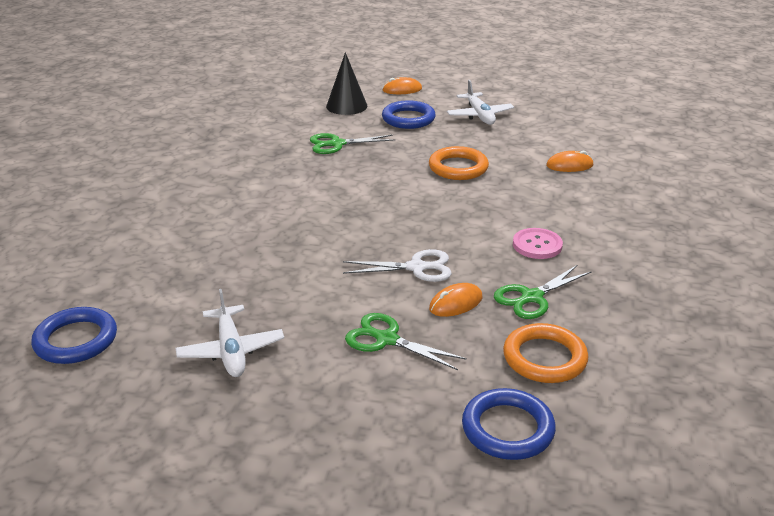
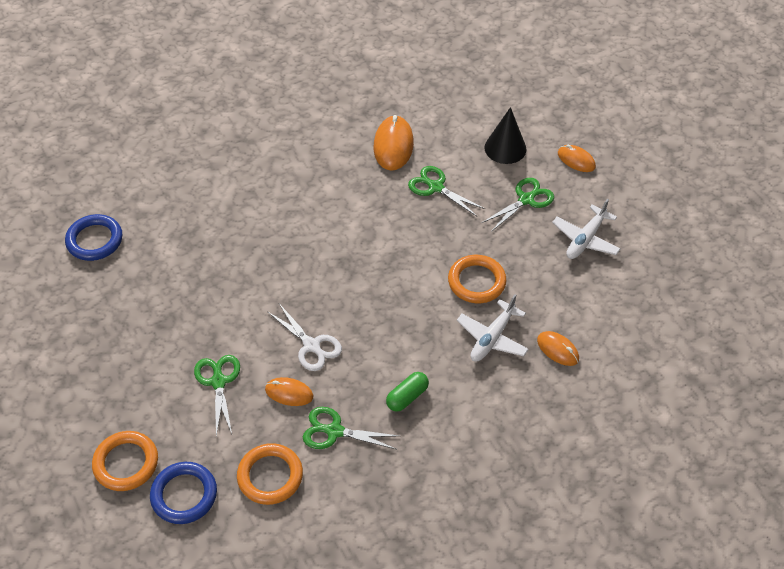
camera: 50 degrees right, 20 degrees up
(231, 350) = (144, 315): white plane -> white plane (492, 338)
(263, 142) = (393, 145): none -> orange mouse
(408, 119) = (526, 199): blue ring -> green scissors
(414, 455) = (126, 463): none -> orange ring
(537, 245) = (407, 397): pink button -> green capsule

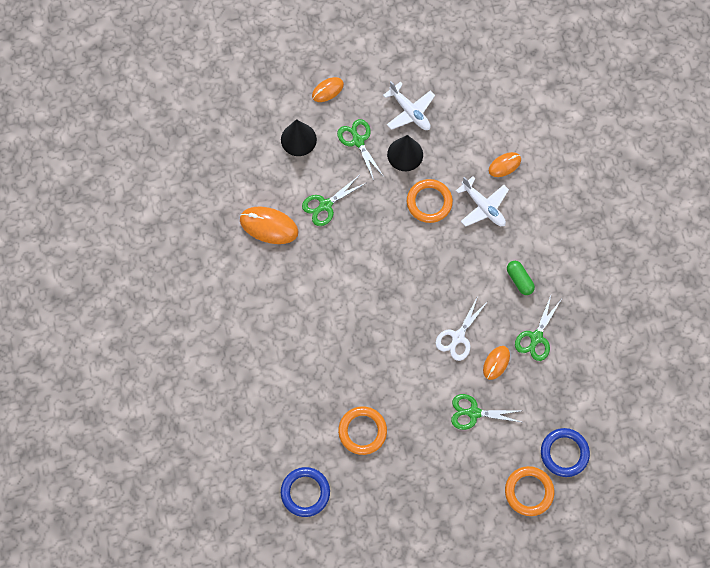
camera: 75 degrees left, 20 degrees up
(270, 476) = (562, 390): orange ring -> orange ring (362, 431)
(312, 346) = (458, 337): white scissors -> white scissors turned 150 degrees clockwise
(528, 246) = (405, 154): none -> black cone

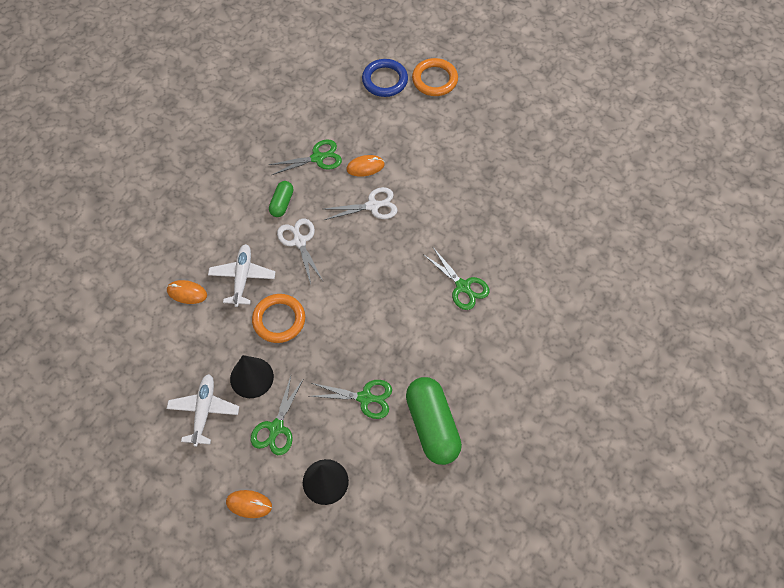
camera: 135 degrees left, 10 degrees down
(269, 226) = (432, 426): orange mouse -> green capsule
(305, 492) = (597, 204): blue ring -> none
(362, 431) = (513, 206): orange ring -> none
(473, 413) = (418, 151): green scissors -> green scissors (463, 287)
(476, 264) = (299, 241): none -> white scissors

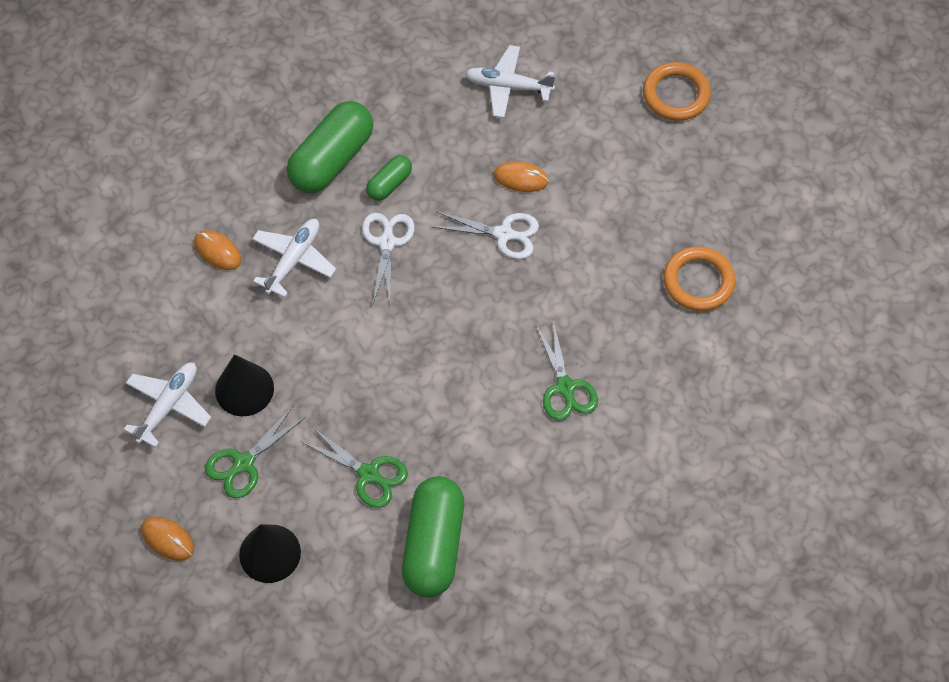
camera: 25 degrees right, 0 degrees up
(235, 202) = (332, 159): none -> green capsule
(279, 320) = (312, 332): orange ring -> orange ring (698, 281)
(318, 158) = (465, 142): green scissors -> none
(327, 113) = (508, 86): none -> white plane
(385, 80) = (607, 70): blue ring -> none

